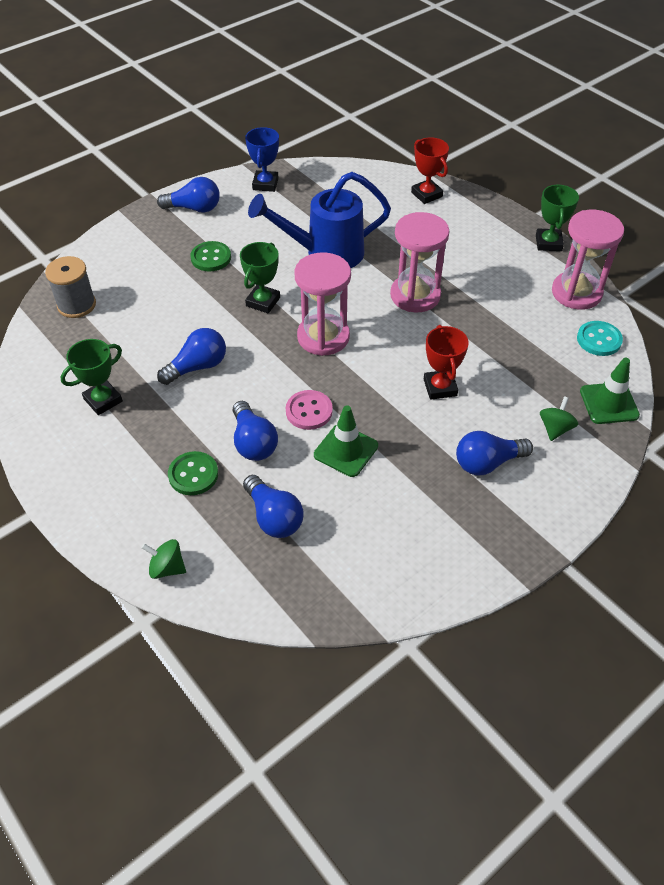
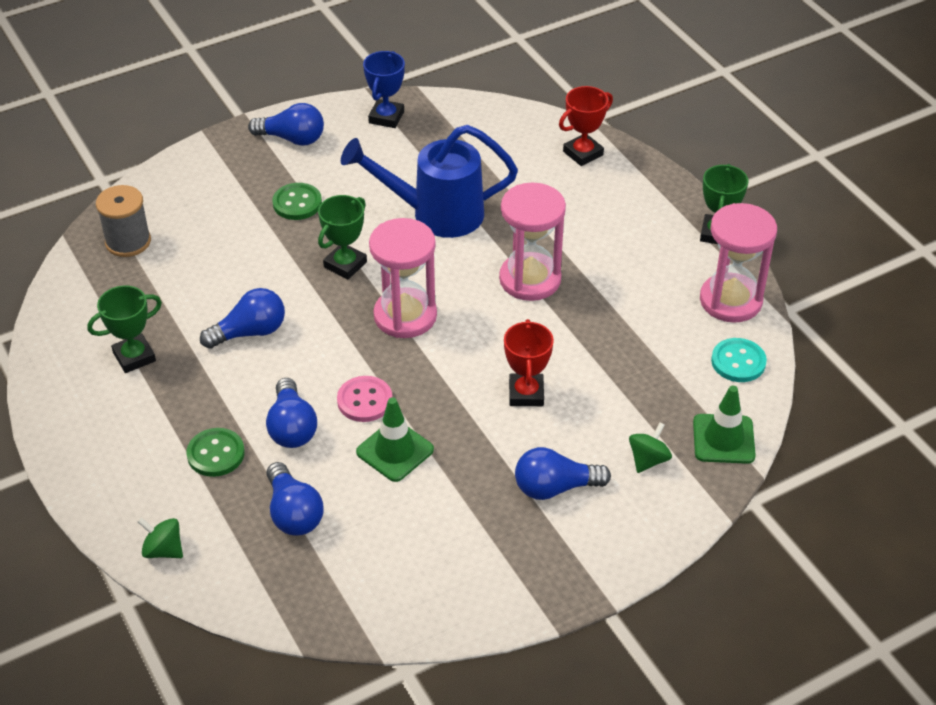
camera: 10 degrees right, 5 degrees down
(426, 194) = (583, 153): red trophy -> red trophy turned 75 degrees clockwise

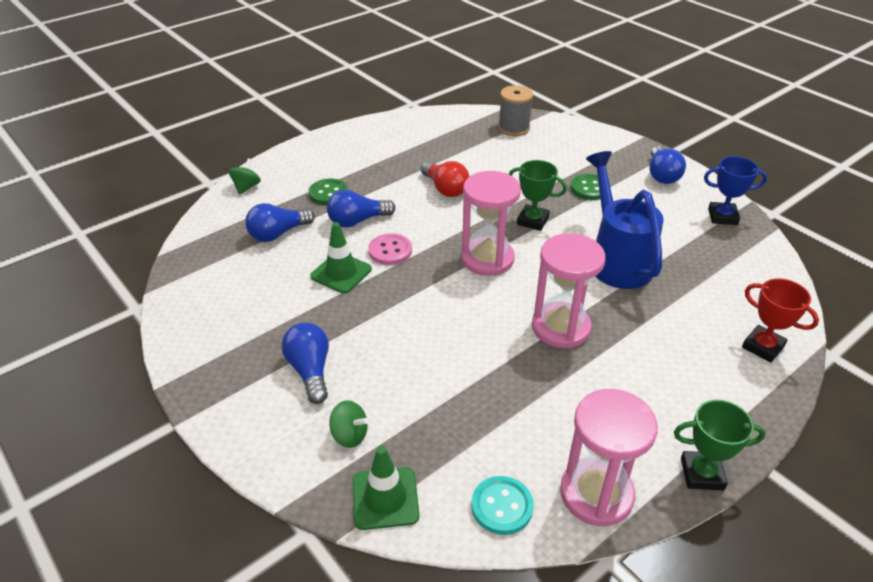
camera: 80 degrees right, 5 degrees down
(134, 357) = (409, 149): green trophy -> none
(250, 332) = (445, 189): blue light bulb -> red light bulb
(526, 393) = (417, 340): red trophy -> none

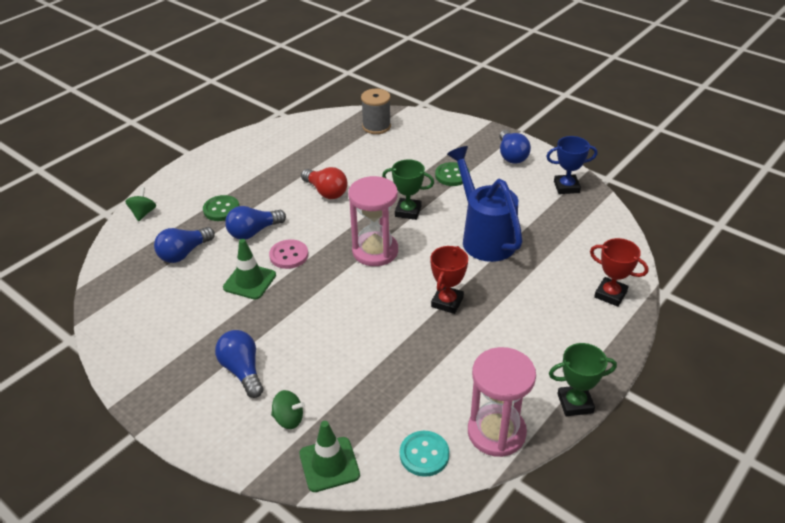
camera: 10 degrees left, 0 degrees up
(561, 327) = (447, 302): pink hourglass -> red trophy

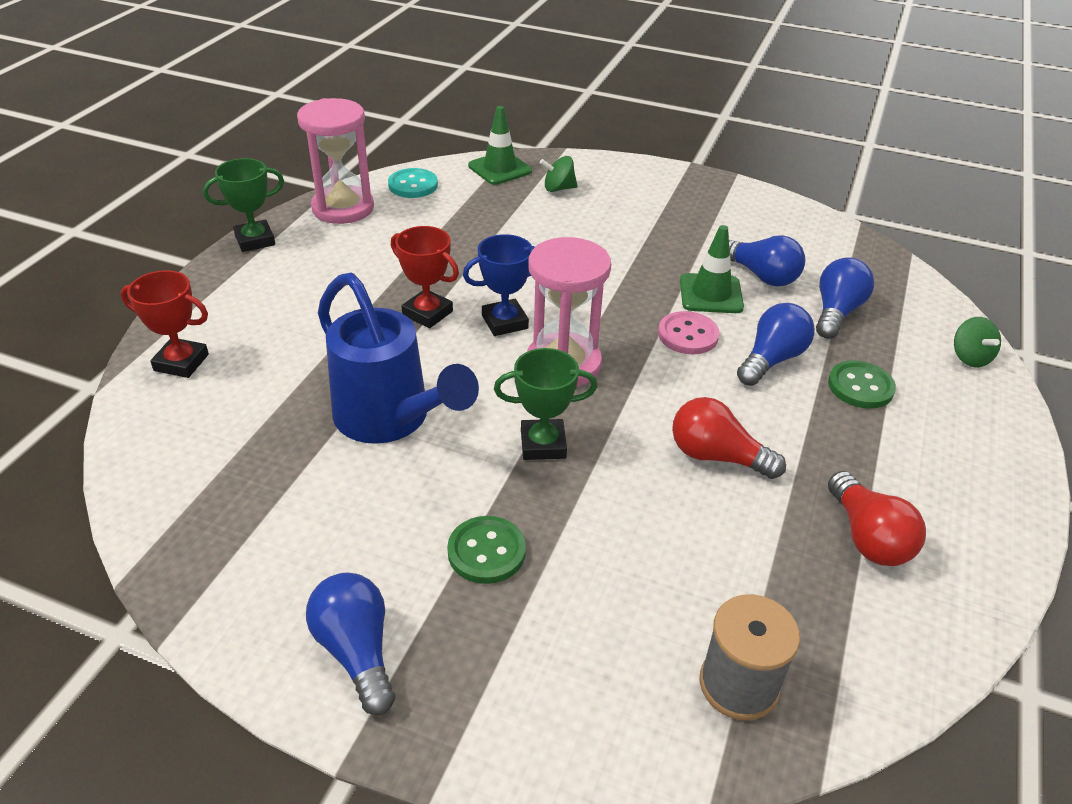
camera: 160 degrees right, 0 degrees up
(242, 370) = (636, 213): blue light bulb -> blue light bulb (761, 276)
(288, 154) = (868, 537): none -> red light bulb
(447, 302) = (427, 313): red trophy -> red trophy turned 60 degrees counterclockwise
(566, 187) = (224, 572): blue trophy -> blue trophy (504, 322)

